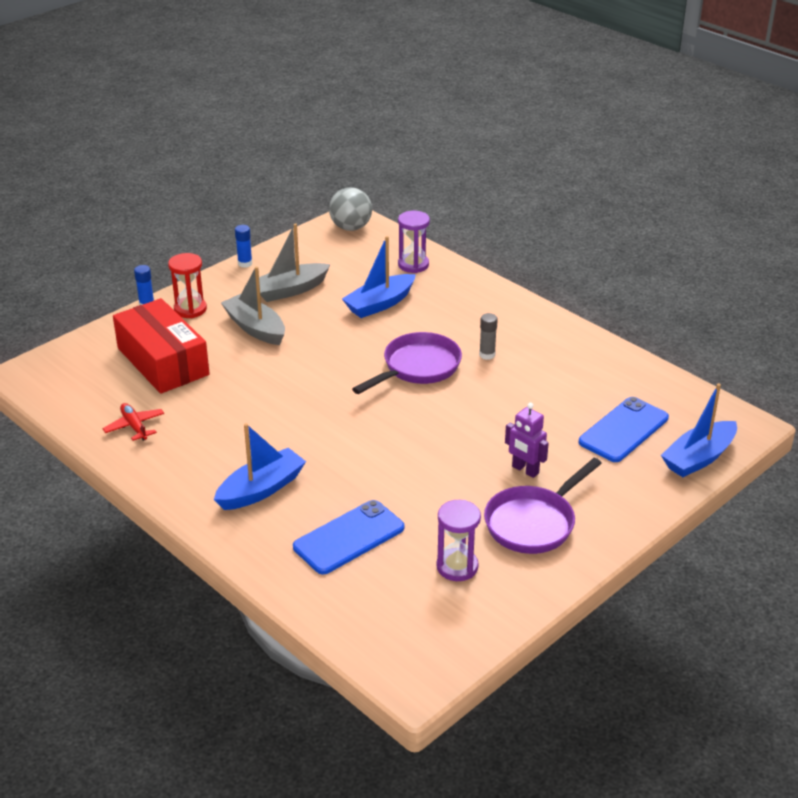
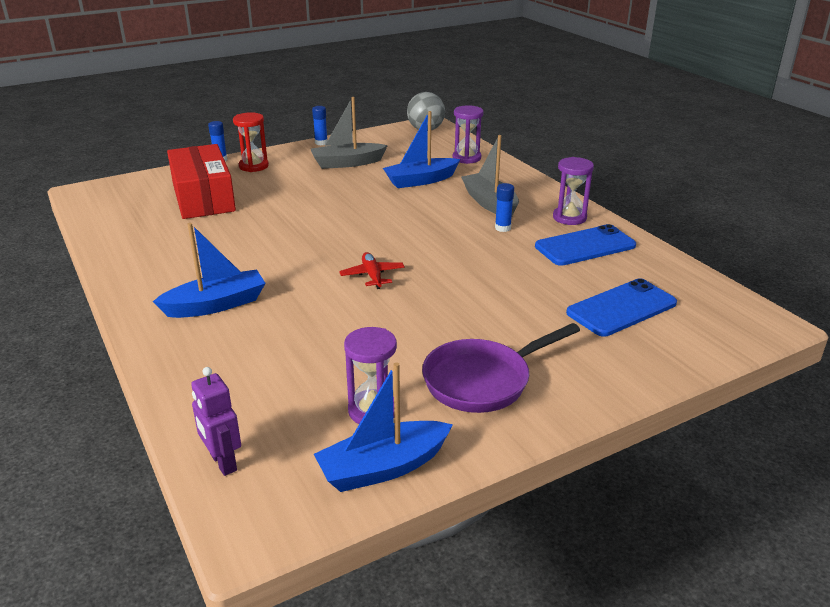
camera: 15 degrees right, 5 degrees down
(134, 426) = (141, 239): red plane -> red plane (372, 276)
(255, 328) = (299, 184): grey boat -> grey boat (490, 203)
(349, 537) = (273, 362): blue phone -> blue phone (585, 246)
(418, 367) = (429, 229): purple pan -> none
(487, 355) = (502, 228): grey glue stick -> blue glue stick
(525, 470) = (496, 328): purple robot -> purple robot (223, 462)
(545, 332) = (569, 218): none -> purple hourglass
(698, 458) = (702, 346): blue boat -> blue boat (383, 467)

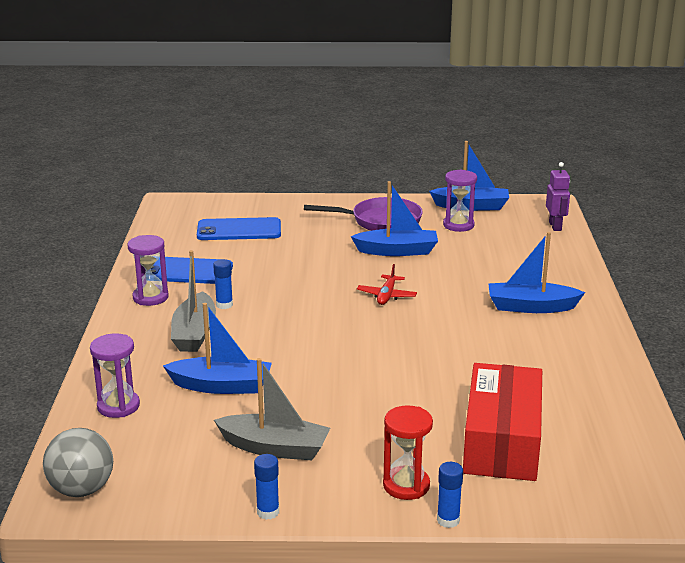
camera: 150 degrees left, 5 degrees down
(414, 335) = (397, 251): none -> blue boat

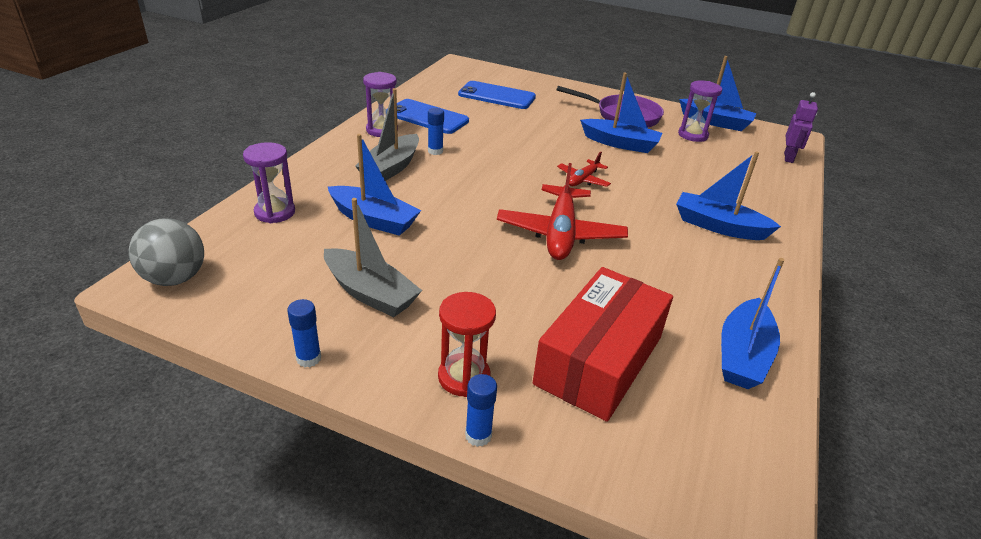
camera: 20 degrees right, 10 degrees up
(401, 350) = (560, 233): none -> red plane
(606, 404) = (742, 355): none -> blue boat

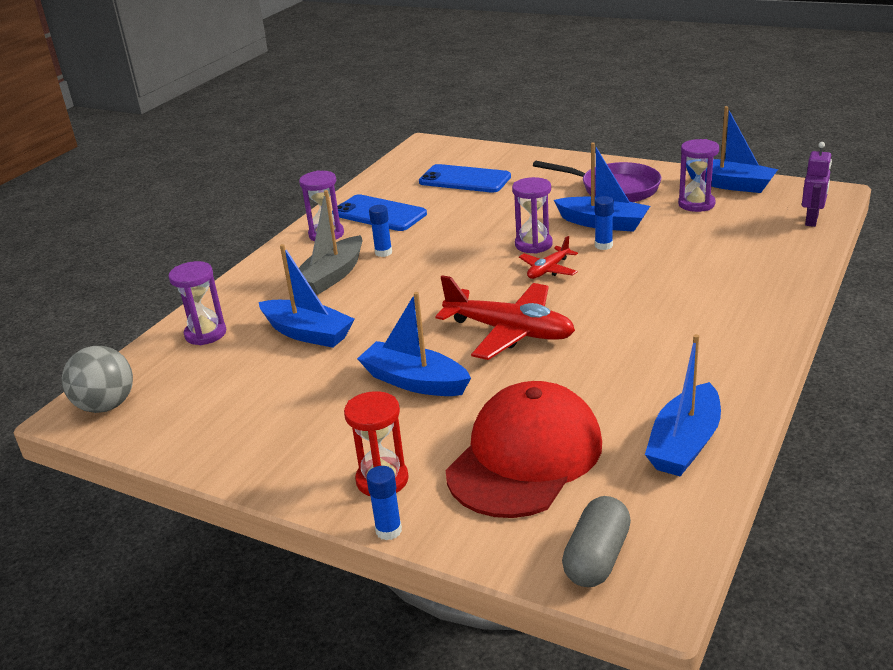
camera: 10 degrees right, 5 degrees down
(308, 358) = (231, 471): blue glue stick -> blue glue stick (603, 245)
(370, 293) = (297, 407): grey boat -> none
(560, 233) = (509, 332): red plane -> red plane turned 75 degrees counterclockwise
(565, 156) = (533, 244): none -> purple hourglass
(599, 360) = (525, 457): red box -> red cap
(692, 476) = (596, 558): none -> grey capsule
(718, 226) = (697, 310): blue boat -> blue boat (414, 381)

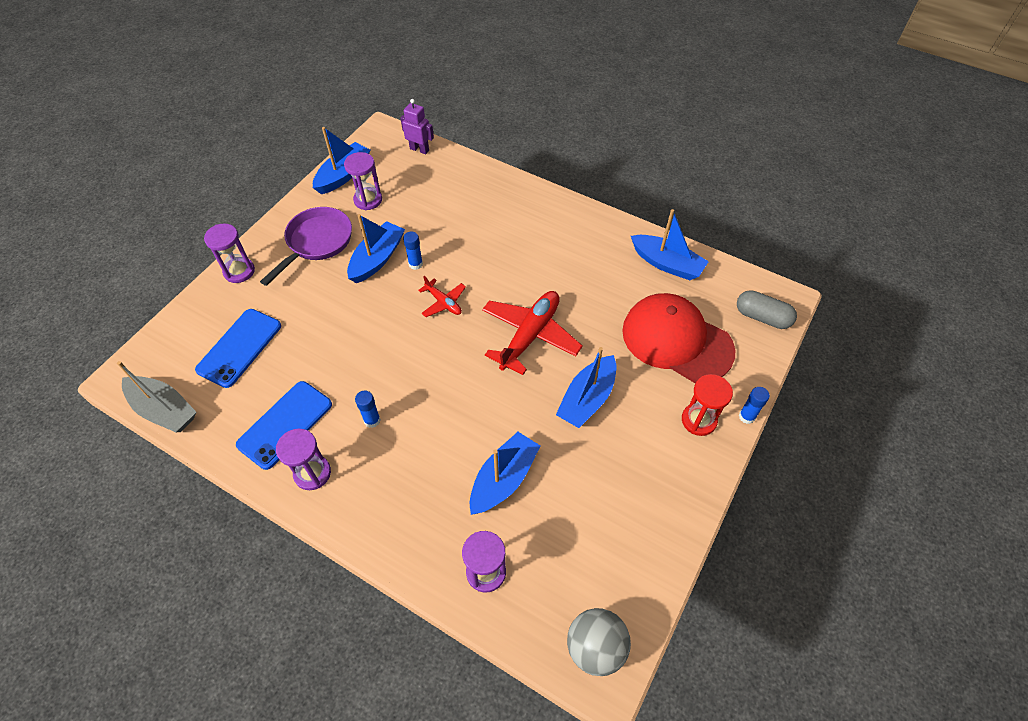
camera: 90 degrees left, 25 degrees up
(332, 276) = (404, 464): grey boat -> grey boat (164, 410)
(533, 244) = (398, 307): purple hourglass -> purple hourglass (239, 271)

